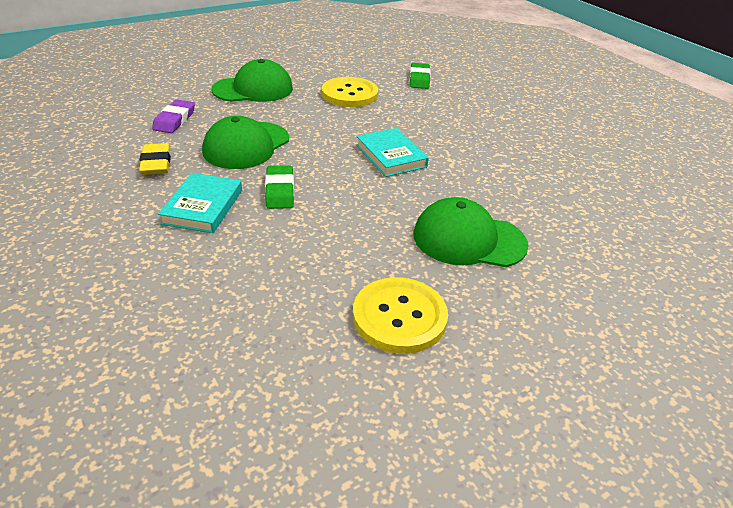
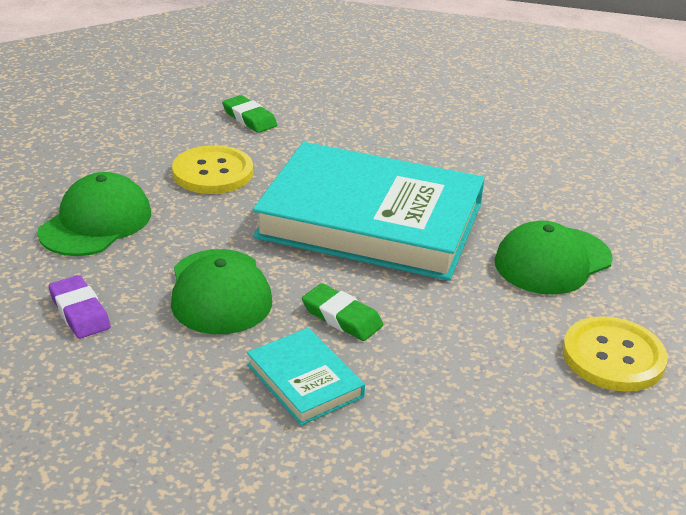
camera: 45 degrees left, 5 degrees down
(156, 163) = (164, 371): yellow eraser -> none
(391, 156) = (370, 220): turquoise book -> turquoise book, size x2.38

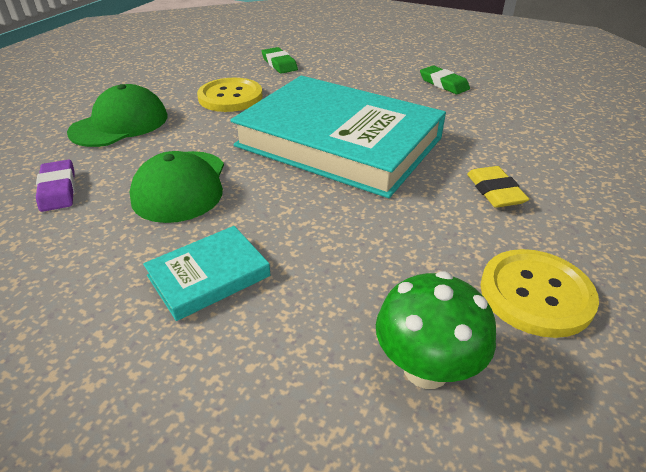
camera: 15 degrees right, 5 degrees up
(305, 380) = (209, 276): turquoise book -> turquoise book turned 75 degrees clockwise
(341, 317) = (274, 220): green eraser -> green eraser (443, 84)
(537, 430) = (426, 368): none -> green mushroom
(552, 261) = (495, 191): green cap -> yellow eraser

